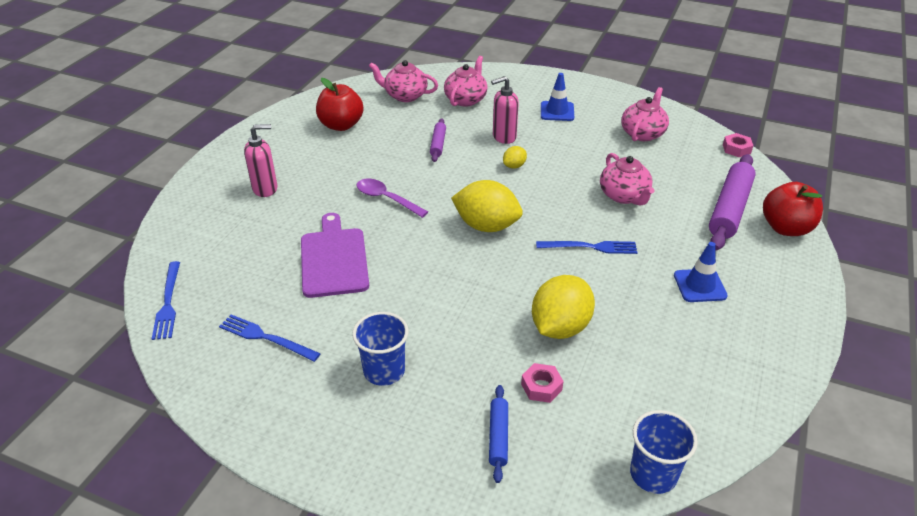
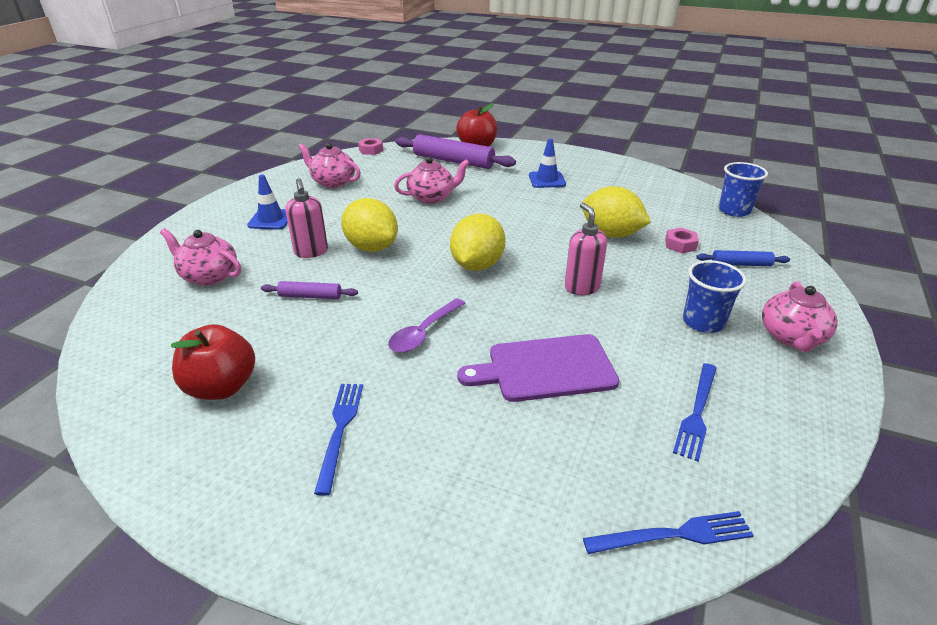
camera: 90 degrees left, 5 degrees down
(265, 189) = (384, 458): pink soap dispenser -> pink soap dispenser (581, 287)
(405, 96) = (166, 326): pink teapot -> pink teapot (792, 337)
(514, 166) = (371, 247): yellow lemon -> yellow lemon, size x2.13
(590, 247) = (506, 216): blue fork -> blue fork (340, 430)

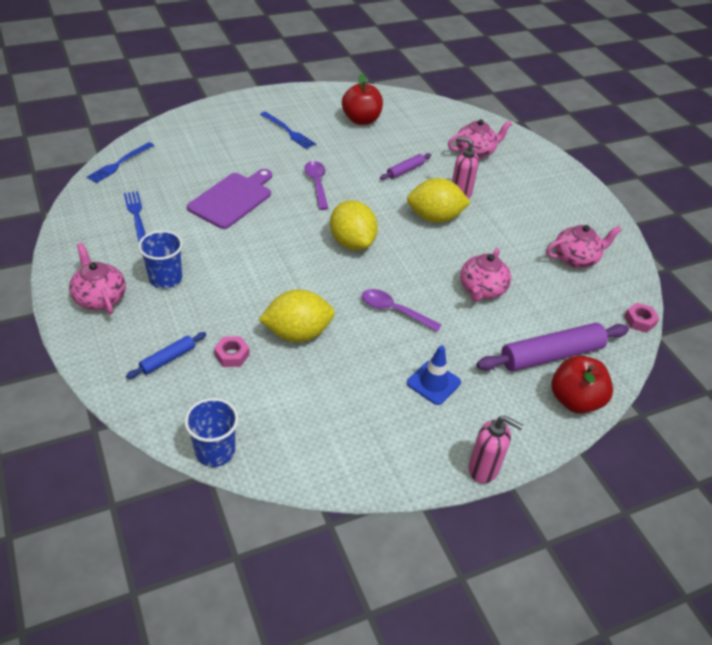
camera: 130 degrees right, 10 degrees up
(271, 220) = (532, 201): blue traffic cone -> none
(516, 214) = (394, 311): none -> purple spoon
(581, 287) = (266, 263): pink soap dispenser -> pink soap dispenser (483, 469)

